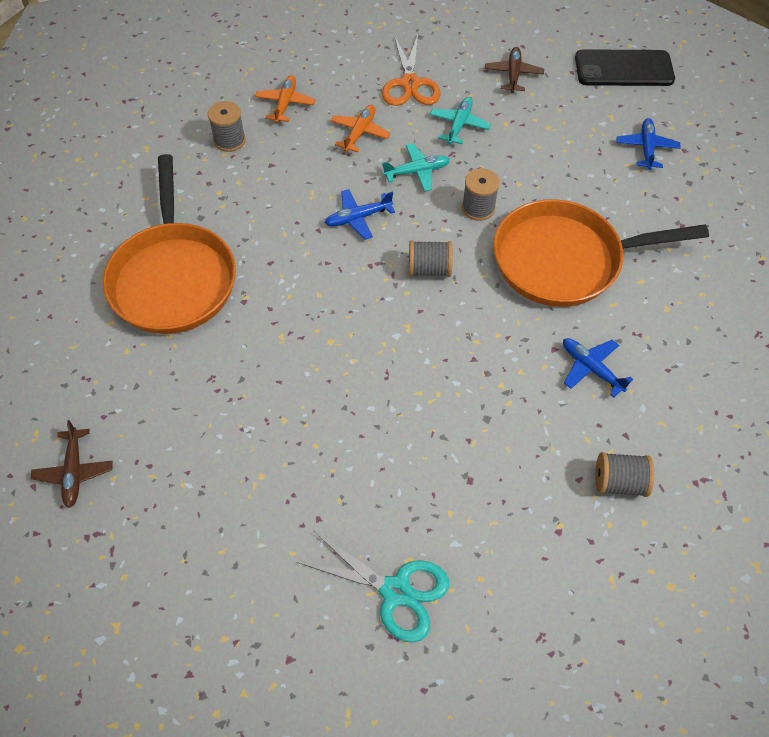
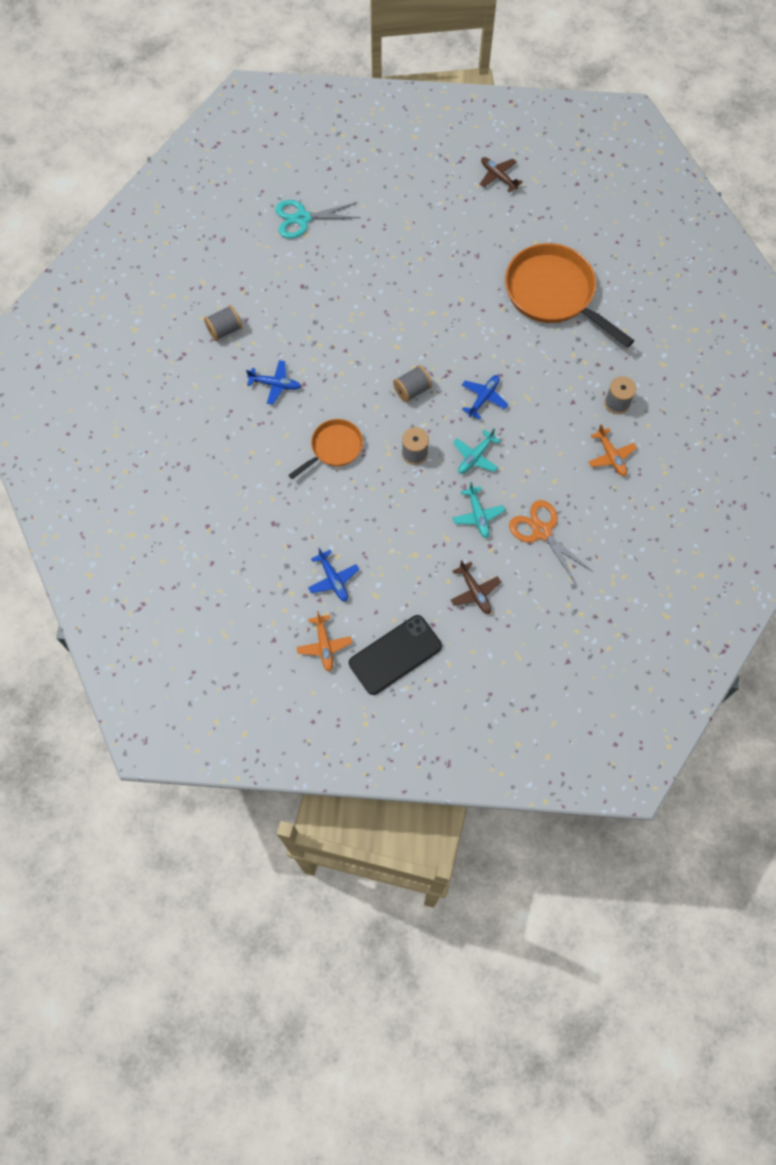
camera: 145 degrees right, 10 degrees up
(359, 132) = (539, 464): orange plane -> orange plane (324, 645)
(565, 260) = (334, 448): orange pan -> orange pan, size x0.54

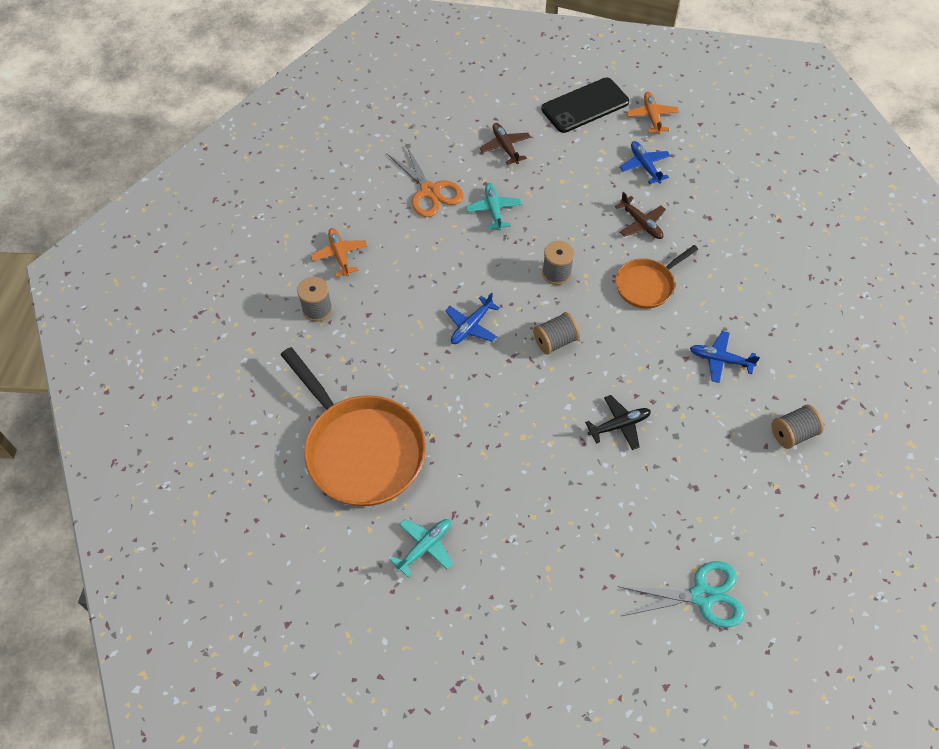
camera: 175 degrees left, 10 degrees down
(358, 326) = (619, 425): none -> black plane
(475, 457) = (489, 265): turquoise plane -> turquoise plane (425, 547)
(498, 177) = (404, 646): brown plane -> brown plane (641, 223)

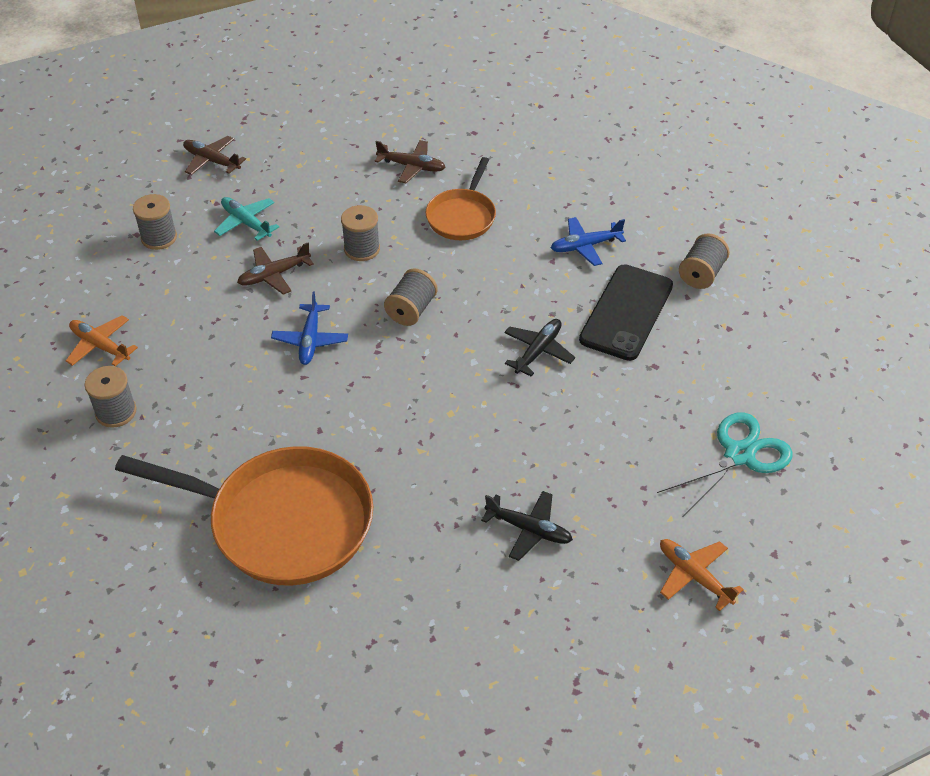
camera: 35 degrees left, 10 degrees down
(425, 547) = (432, 574): turquoise plane -> none
(430, 191) = (159, 237): orange scissors -> grey spool
(483, 262) = (274, 275): none -> brown plane
(510, 556) = (529, 529): none -> black plane
(585, 105) = (268, 89): black phone -> black phone (626, 312)
(644, 166) = (373, 116): blue plane -> none
(651, 116) = (345, 71): orange plane -> orange plane (694, 576)

